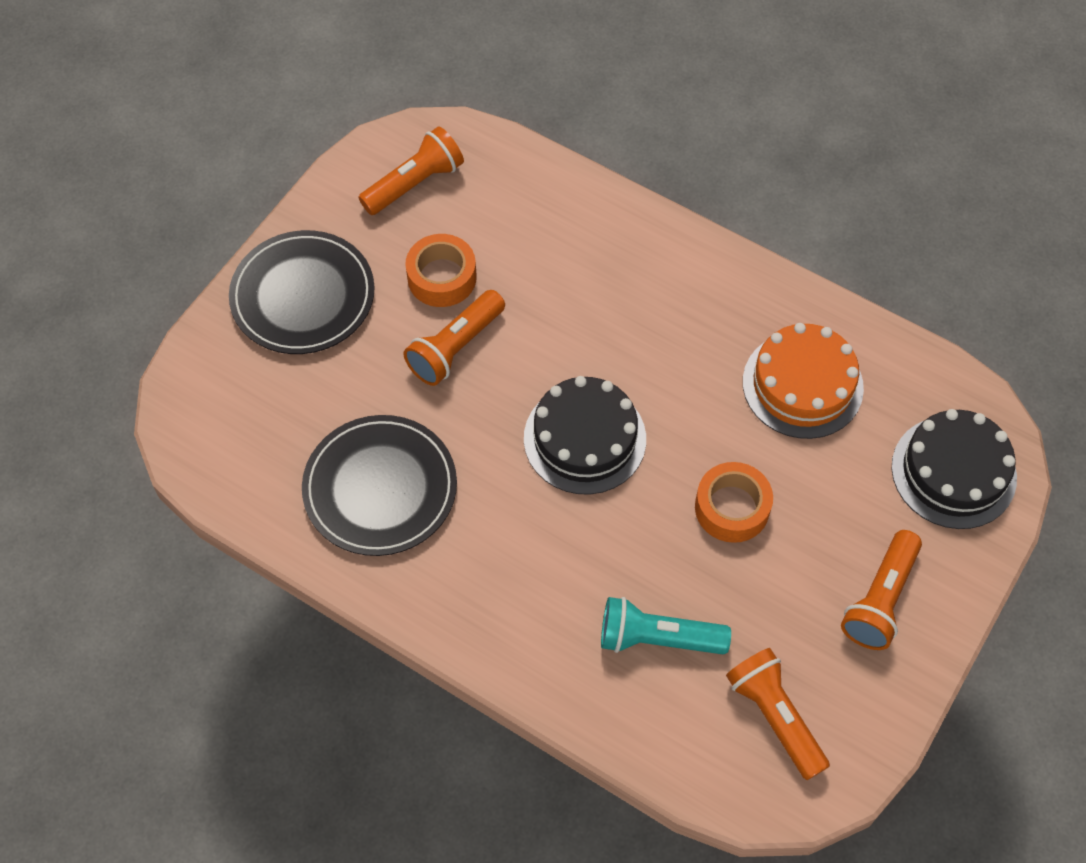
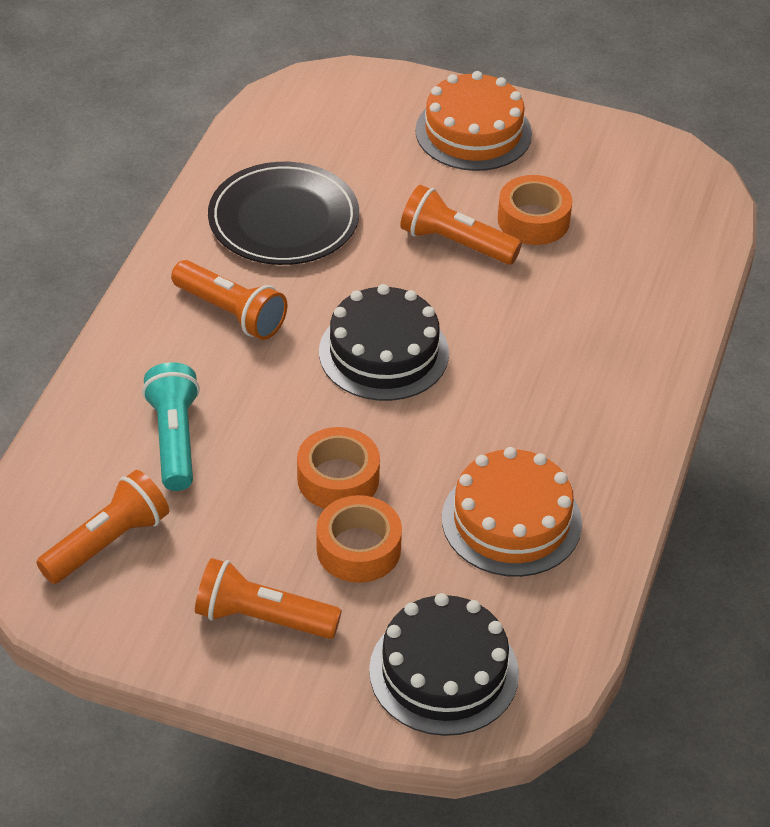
camera: 75 degrees right, 15 degrees down
(303, 296) = (473, 132): black plate -> orange cake
(414, 183) = (638, 182): orange flashlight -> orange flashlight (231, 313)
(815, 508) = (358, 549): none -> orange tape

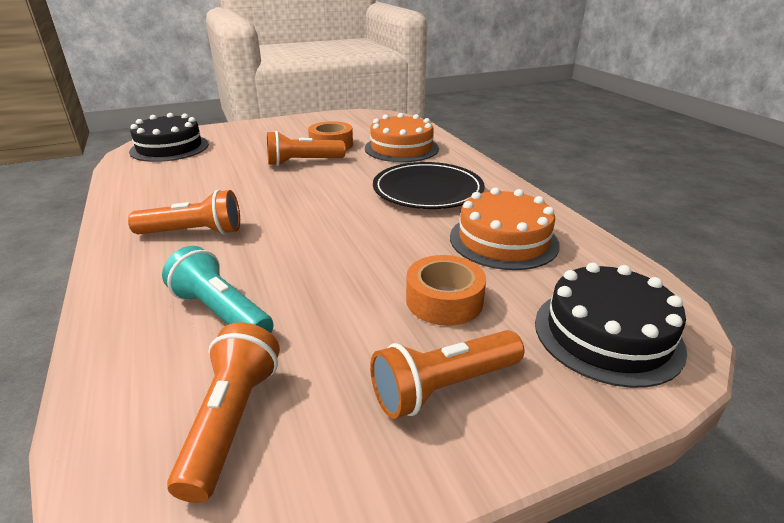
camera: 40 degrees left, 15 degrees down
(283, 219) = (186, 186): black plate -> black plate (428, 190)
(338, 479) = (376, 273): orange tape -> none
(383, 352) = (321, 209): black cake -> black cake (169, 148)
(473, 132) = (261, 132): orange cake -> orange cake (401, 148)

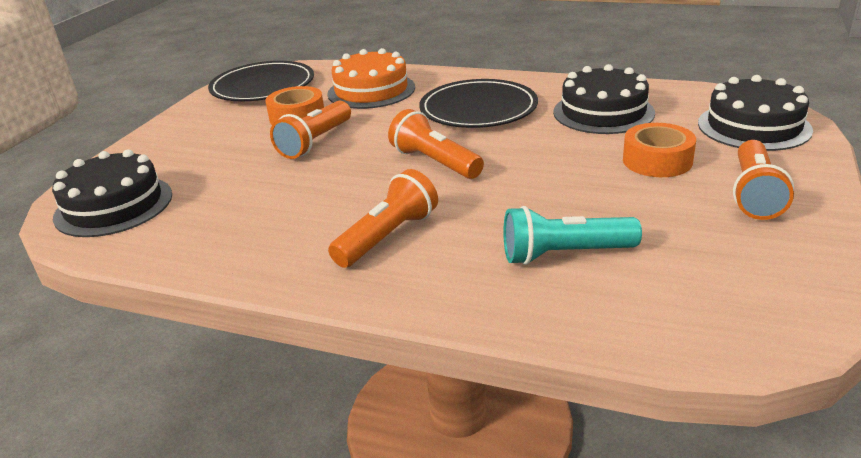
camera: 45 degrees left, 0 degrees up
(231, 421) = (717, 281): orange flashlight -> orange flashlight (435, 162)
(359, 121) = (263, 86): none -> black plate
(503, 240) = (603, 112): orange cake -> black cake

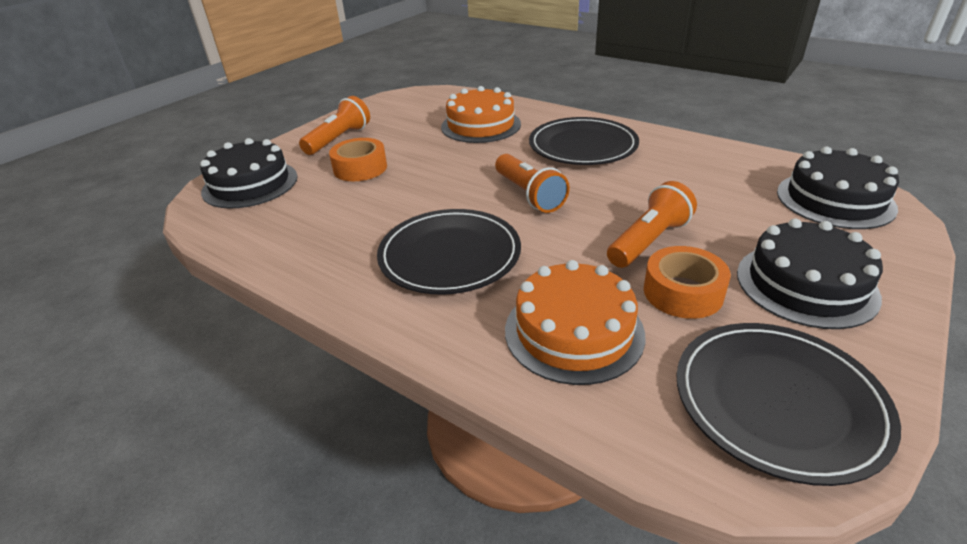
camera: 165 degrees left, 5 degrees up
(387, 237) = (582, 146): orange flashlight -> black plate
(564, 254) = (481, 125): turquoise flashlight -> orange cake
(603, 112) = (335, 223): black cake -> black cake (806, 284)

